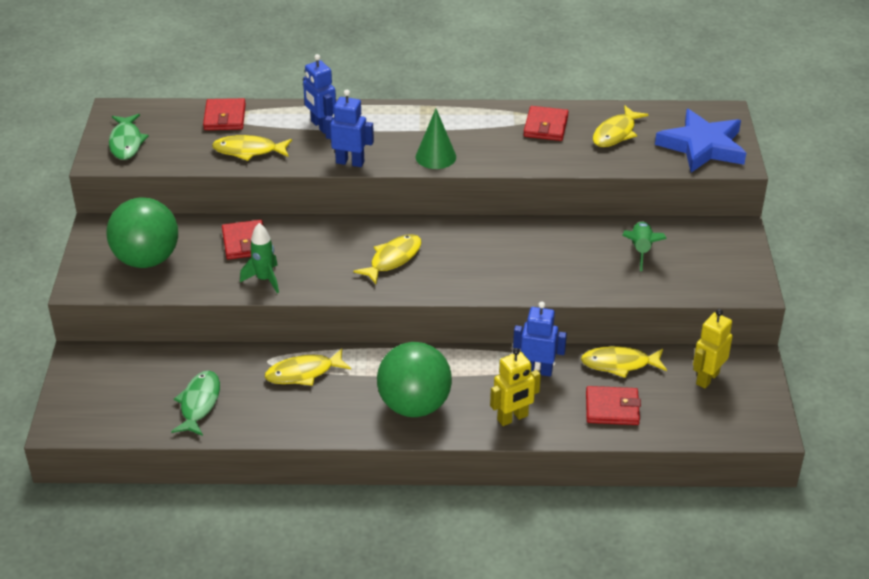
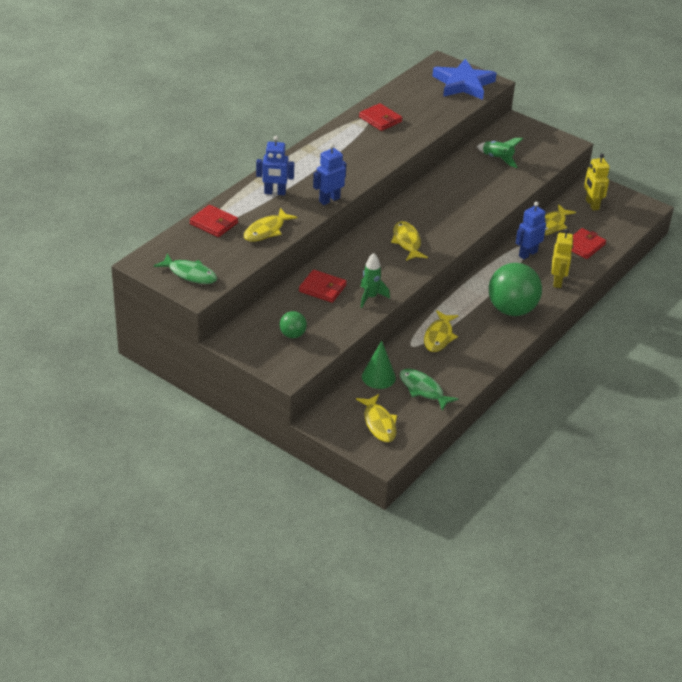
camera: 55 degrees left, 0 degrees up
(147, 259) = (292, 335): green ball -> green ball, size x0.48
(435, 157) = (363, 168): green cone -> green cone (378, 377)
(616, 133) = (416, 102): yellow fish -> yellow fish (379, 423)

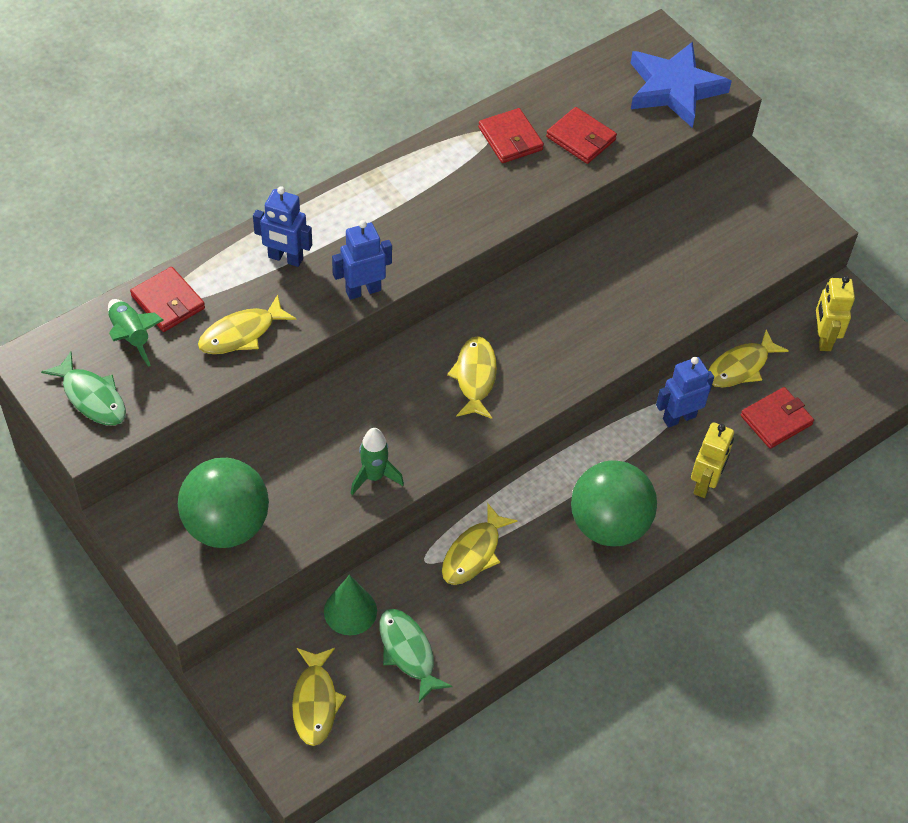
camera: 15 degrees right, 15 degrees up
(292, 335) = (226, 525): green ball -> green ball, size x2.10
(322, 288) = (308, 443): red wallet -> red wallet (581, 138)
(497, 159) = (687, 235): green rocket -> green rocket (131, 336)

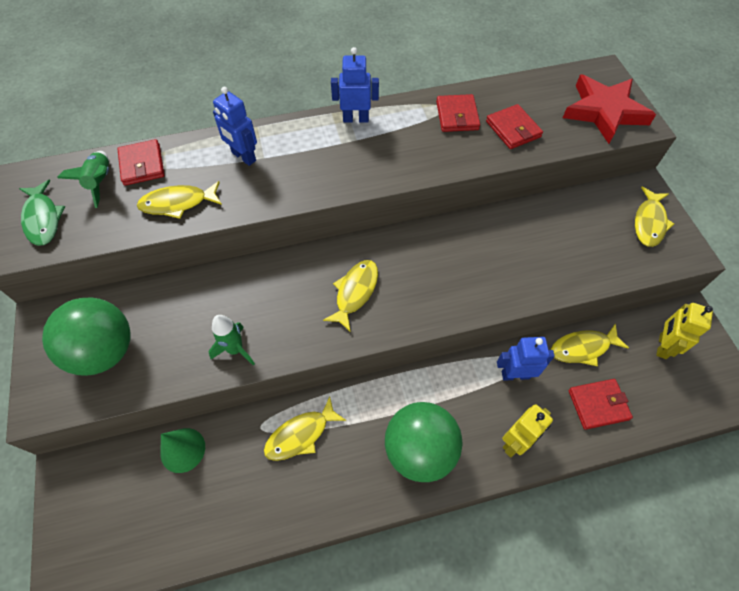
camera: 25 degrees right, 5 degrees up
(315, 702) = (113, 522): yellow fish -> yellow fish (649, 222)
(363, 290) = (286, 197): blue robot -> blue robot (355, 119)
(408, 652) = (206, 506): green fish -> none
(674, 89) = (604, 112): blue star -> red star

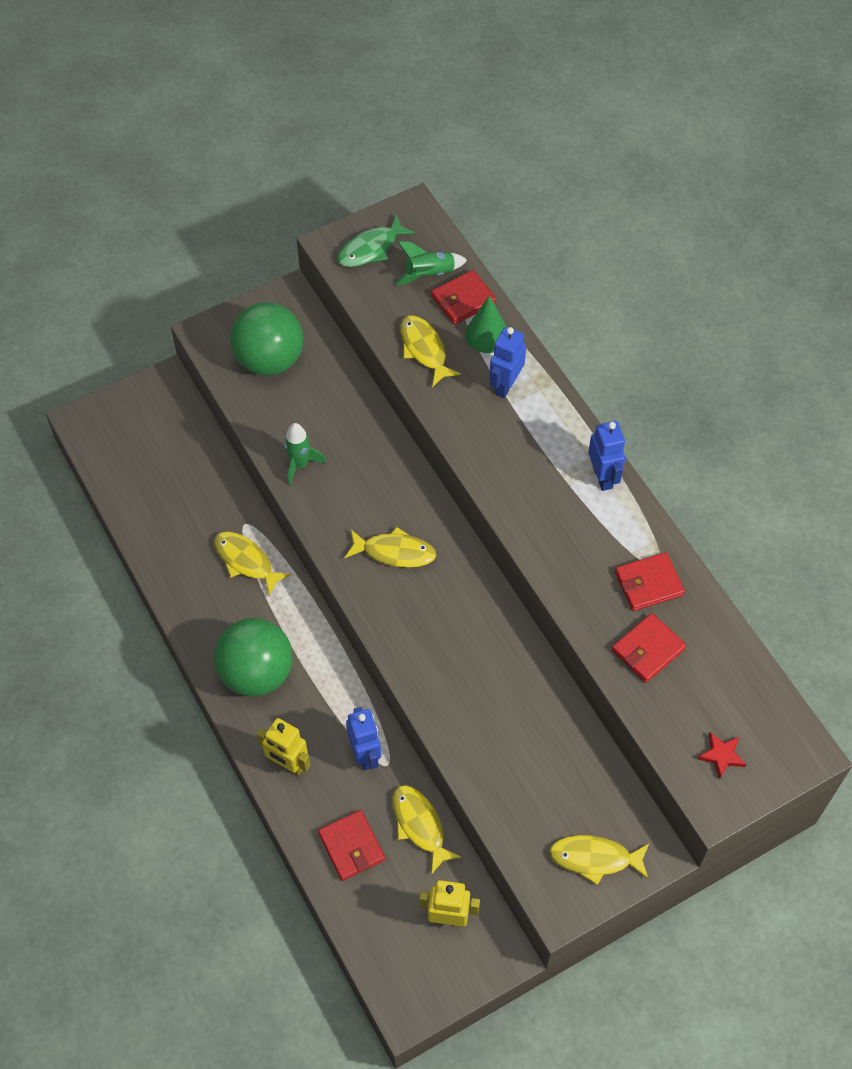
camera: 75 degrees right, 0 degrees up
(183, 450) = (208, 466): green cone -> green cone (487, 334)
(604, 112) = (721, 755): red star -> red star, size x0.42

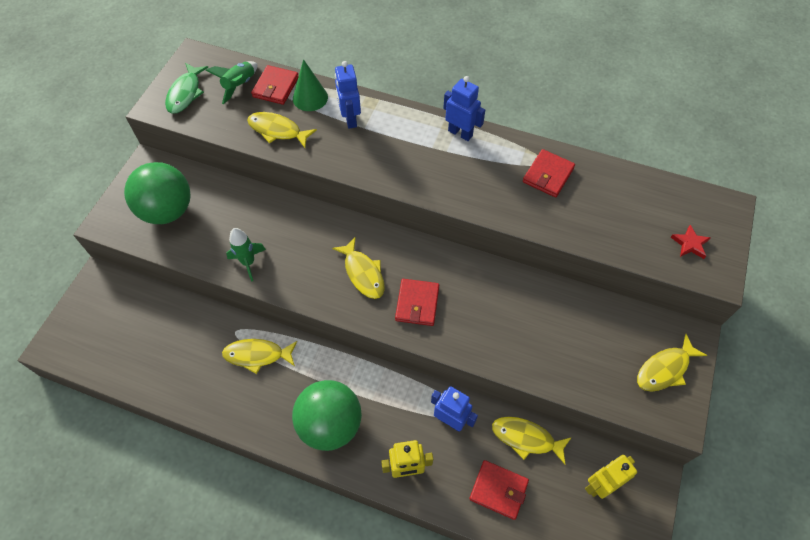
camera: 40 degrees left, 0 degrees up
(394, 552) = (363, 273): yellow fish -> yellow fish turned 90 degrees clockwise
(648, 649) = (587, 213): red wallet -> red wallet (417, 303)

